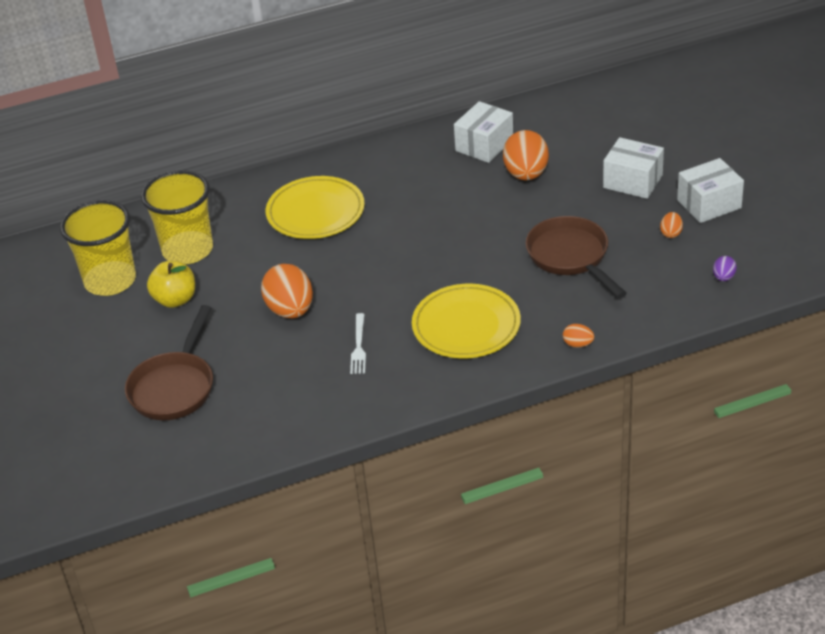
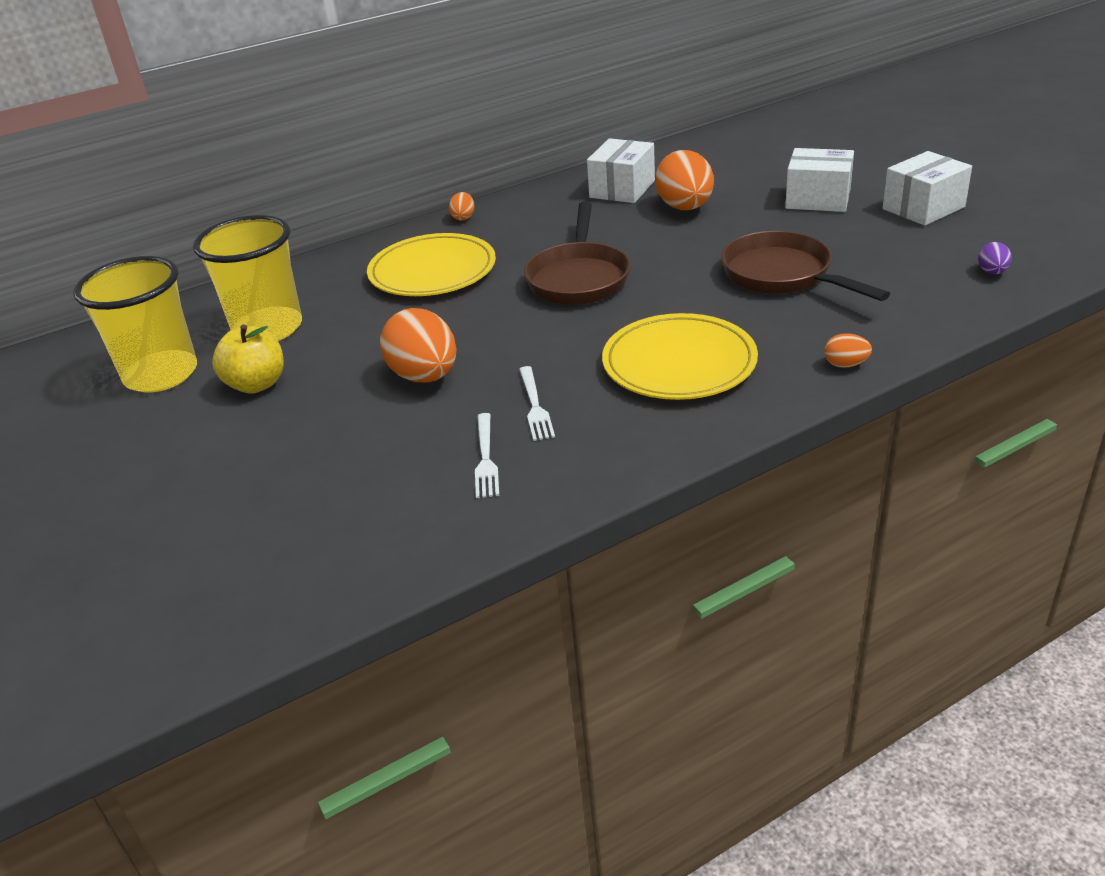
camera: 10 degrees left, 5 degrees down
(174, 387) = (267, 492): brown pan -> brown pan (579, 278)
(316, 382) = (485, 458): none -> white fork
(671, 233) = (895, 239): orange egg -> orange egg (463, 217)

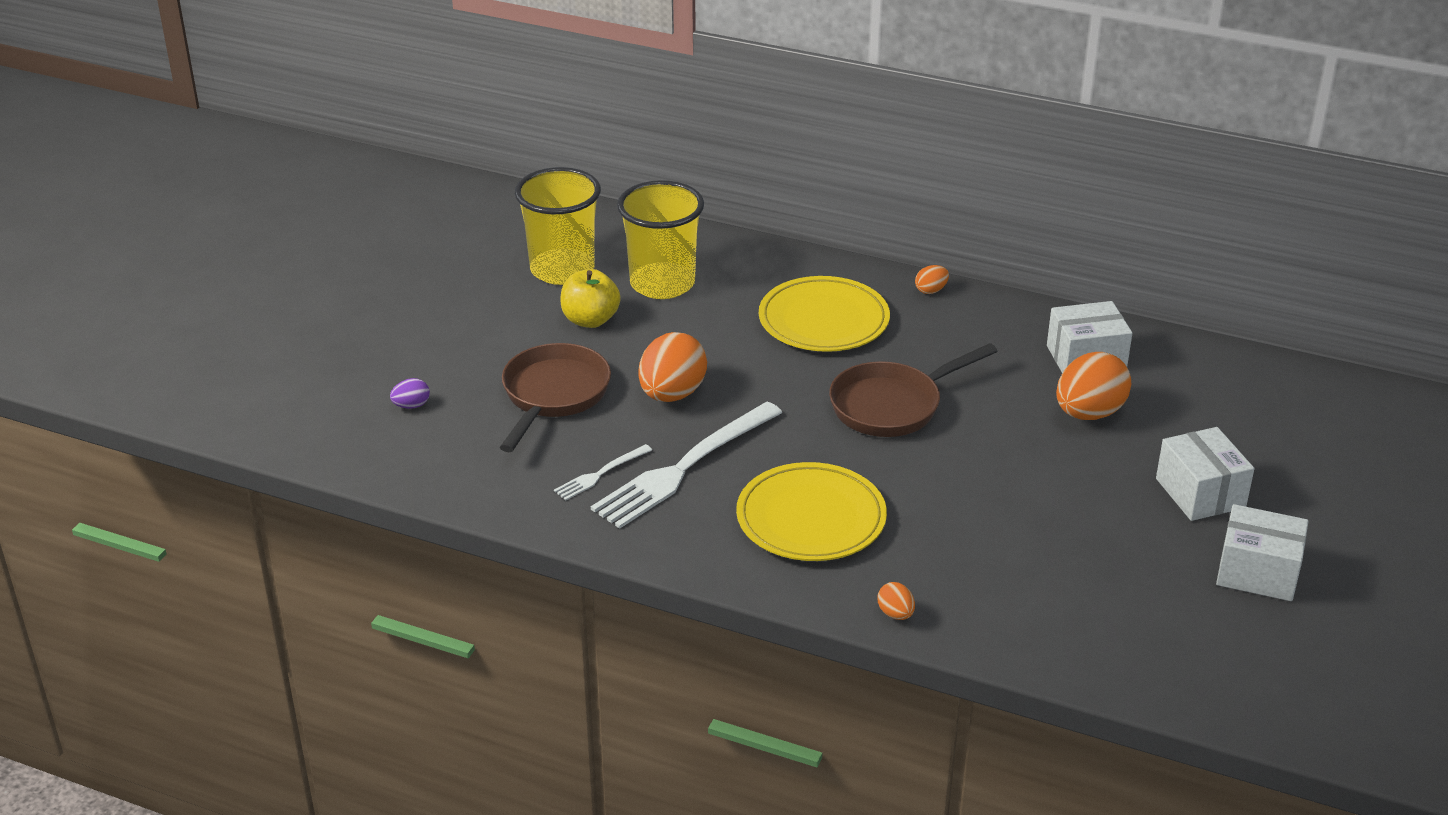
camera: 50 degrees right, 0 degrees up
(535, 406) = (684, 468): white fork -> white fork, size x2.13
(783, 276) = (1016, 524): brown pan -> brown pan (553, 396)
(992, 272) = (1159, 659): purple egg -> purple egg (411, 406)

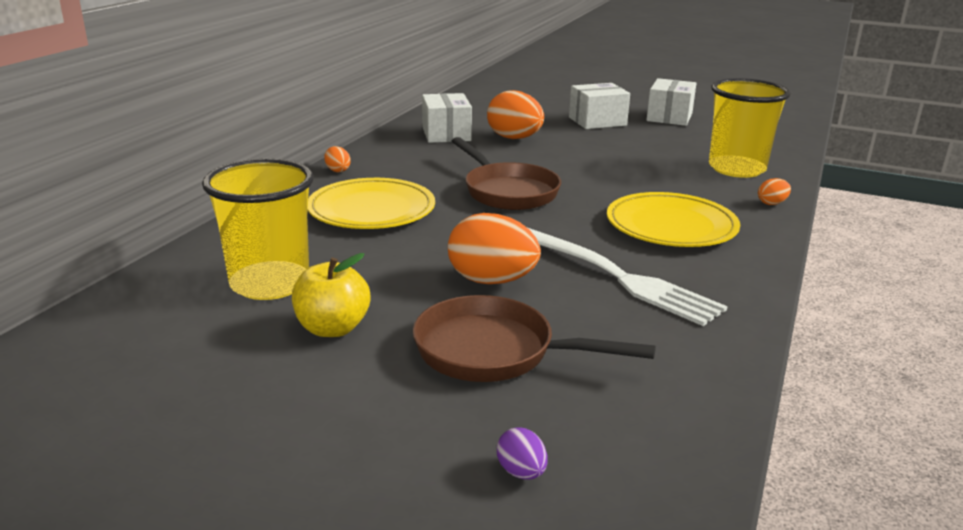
camera: 90 degrees left, 10 degrees down
(562, 270) = (201, 350): yellow cup -> yellow cup (736, 169)
(600, 474) = (640, 320): white fork -> none

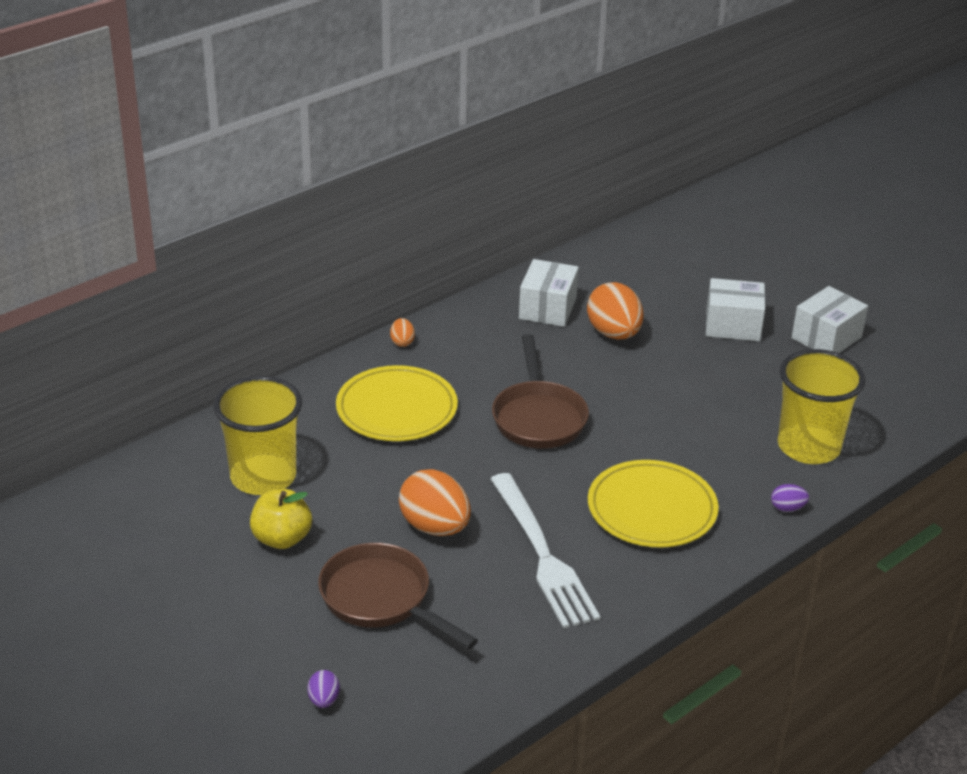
camera: 25 degrees right, 10 degrees up
(772, 203) = (787, 508): orange egg -> purple egg

